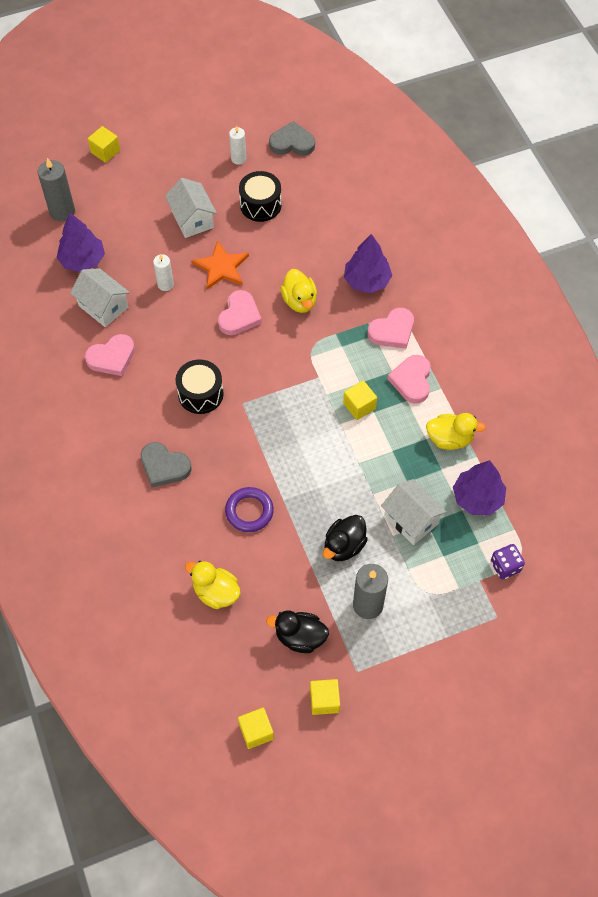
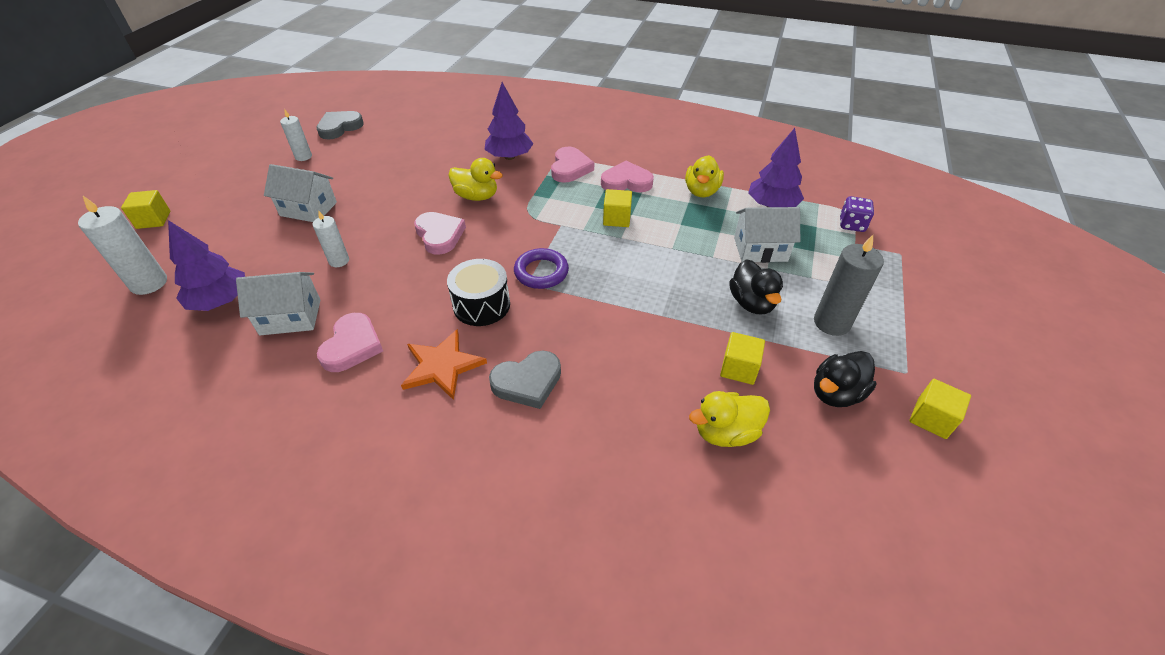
camera: 50 degrees left, 15 degrees down
(62, 211) = (149, 283): grey candle -> white candle
(221, 267) = (379, 219): orange star -> orange star (442, 366)
(249, 511) = (650, 346): purple ring -> purple ring (541, 272)
(256, 731) = (945, 507): yellow cube -> yellow cube (739, 368)
(260, 205) = (361, 168): black drum -> none
(412, 380) = (626, 182): pink heart -> pink heart turned 135 degrees clockwise
(450, 439) = (701, 191): yellow duck -> yellow duck turned 150 degrees clockwise

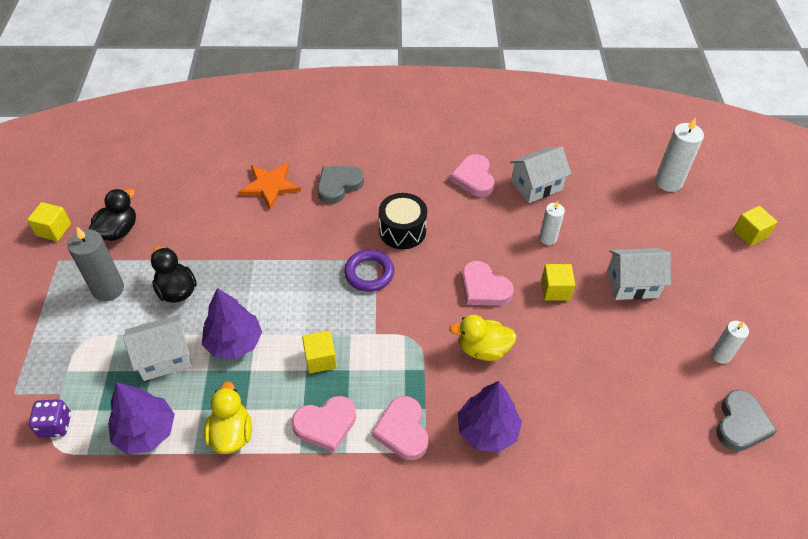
camera: 160 degrees right, 5 degrees up
(221, 301) = (599, 183): purple tree -> purple tree (234, 343)
(442, 366) = (402, 181): orange star -> orange star (270, 186)
(725, 432) = (199, 188): yellow duck -> none
(739, 368) = (189, 231): yellow cube -> yellow cube (555, 290)

